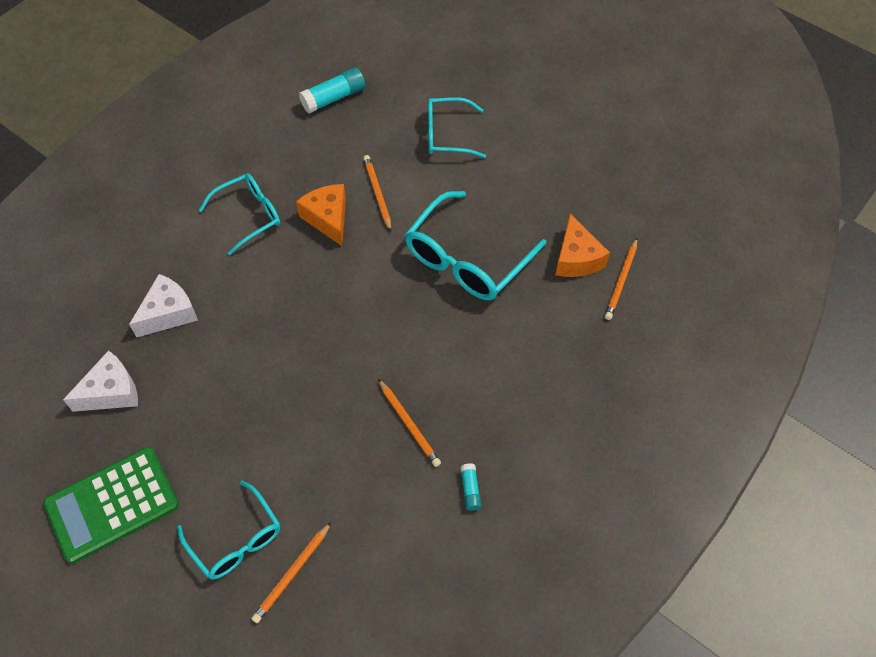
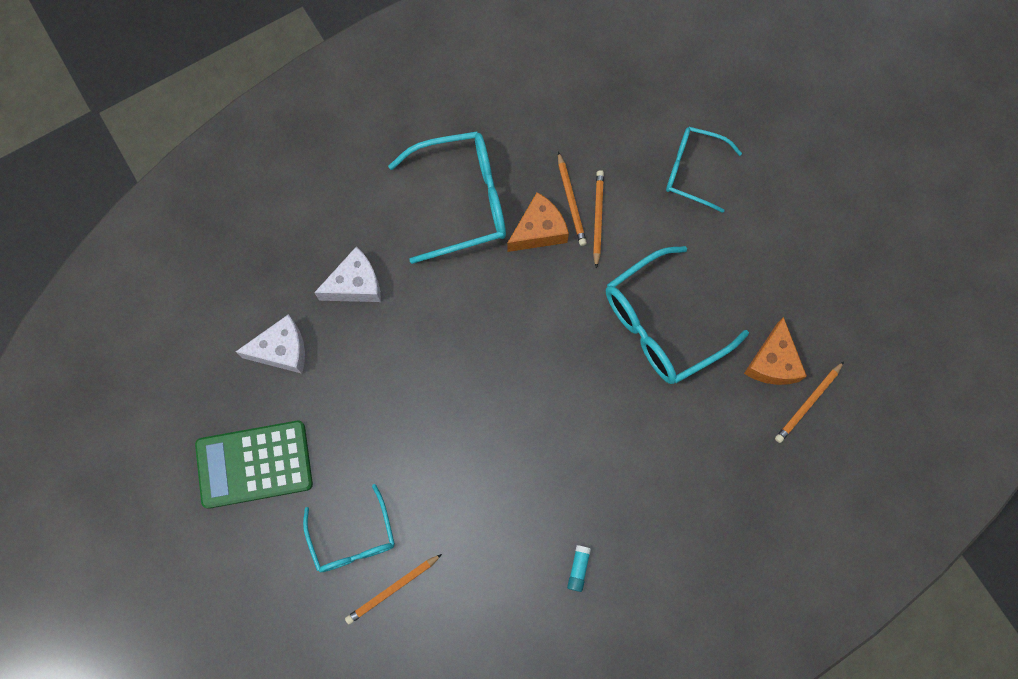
camera: 20 degrees right, 15 degrees up
(249, 215) = (462, 200): turquoise glasses -> turquoise glasses, size x1.57
(328, 218) = (539, 230): orange cheese -> orange cheese turned 60 degrees clockwise
(334, 98) = (591, 86): turquoise glue stick -> none
(409, 424) = (544, 482): orange pencil -> orange pencil (571, 201)

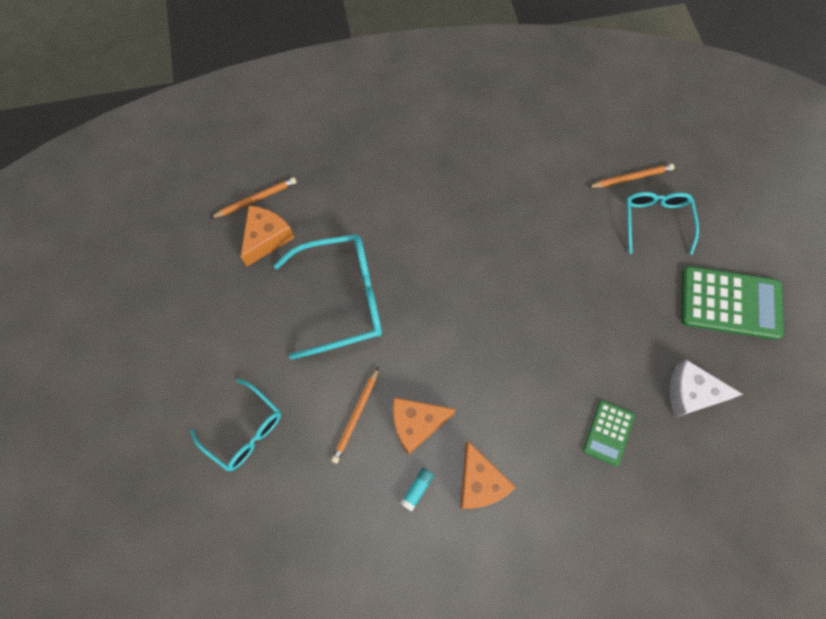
camera: 160 degrees left, 5 degrees down
(355, 284) = (608, 433): white cheese -> green calculator
(462, 200) = (480, 483): turquoise glasses -> orange cheese
(571, 201) = (374, 443): orange pencil -> none
(578, 569) = (485, 147): turquoise glue stick -> turquoise glue stick (417, 489)

